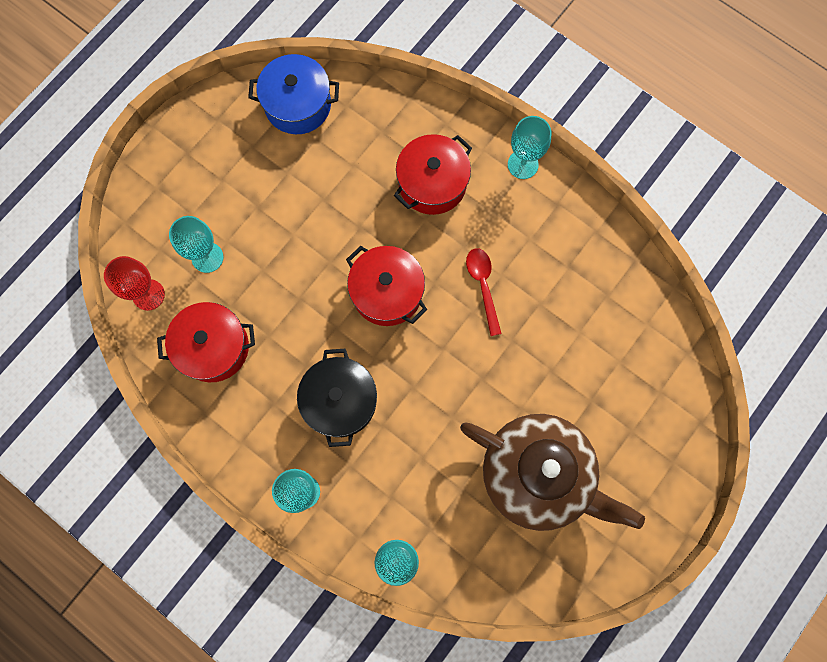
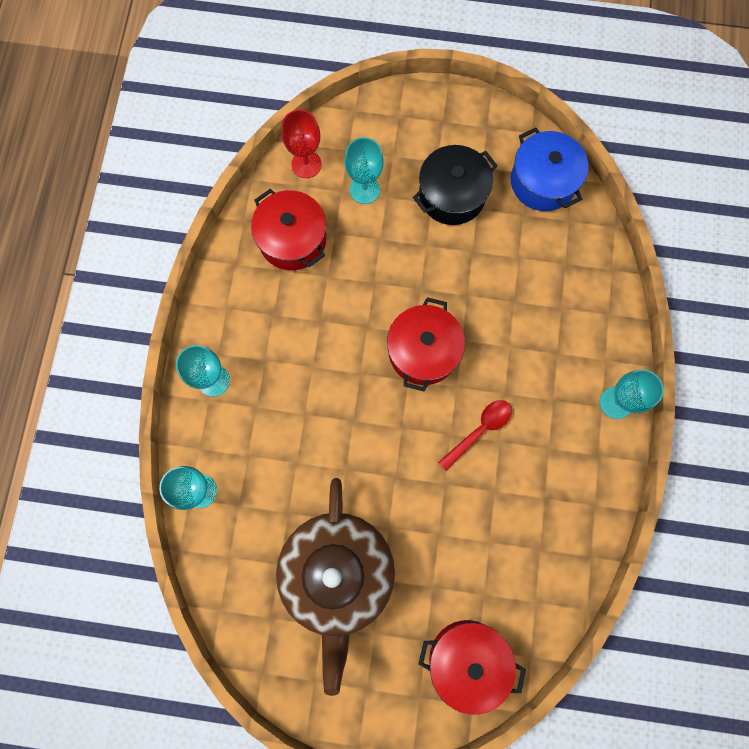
camera: 60 degrees right, 0 degrees up
(340, 401) = (306, 366): black pot -> black pot (452, 195)
(432, 183) = (545, 333): red pot -> red pot (467, 660)

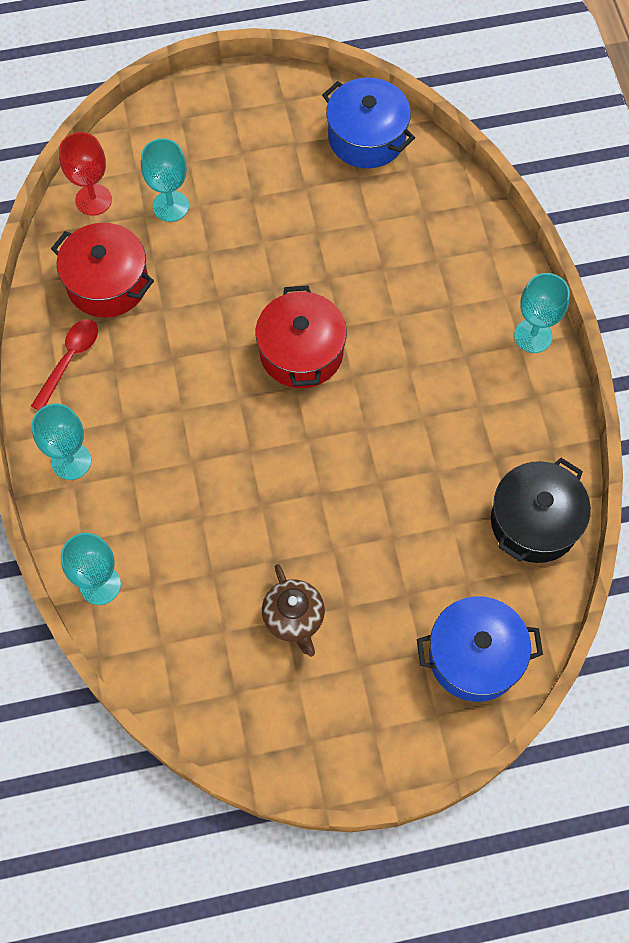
camera: 20 degrees left, 10 degrees down
(338, 574) = (294, 618): brown teapot -> brown teapot, size x0.46
(452, 195) = (271, 182): black pot -> black pot (534, 522)
(467, 660) = (474, 656): red pot -> blue pot
(479, 430) = (395, 413): red spoon -> red spoon (69, 360)

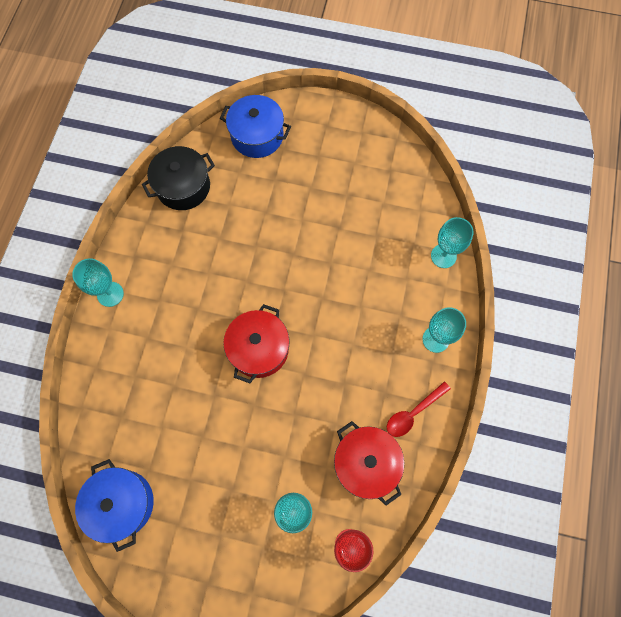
camera: 155 degrees left, 5 degrees up
(294, 618) = (341, 193): brown teapot -> none

